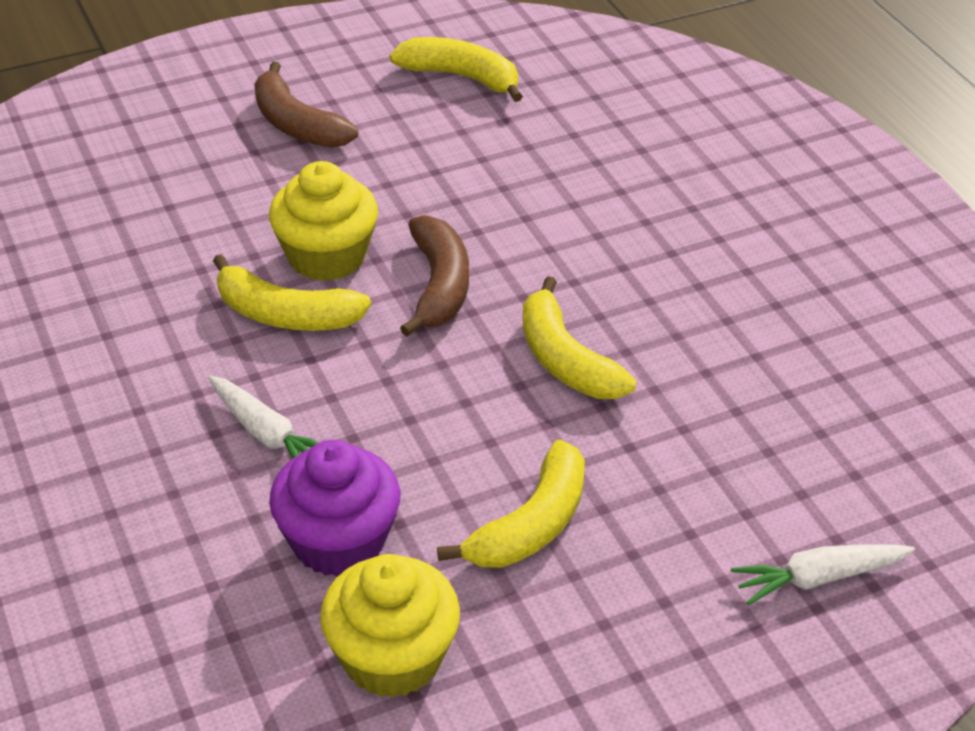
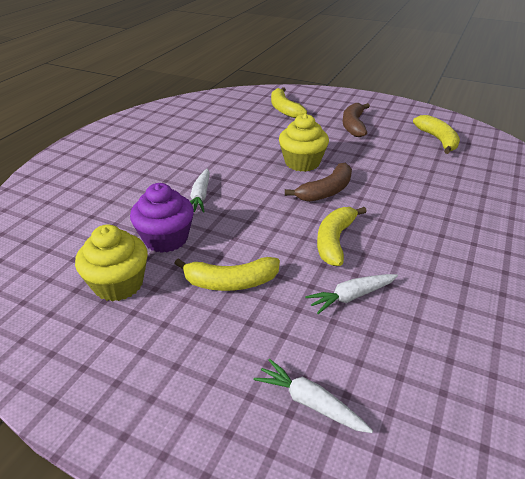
camera: 50 degrees right, 5 degrees down
(285, 315) = (262, 170): yellow banana -> yellow banana (284, 109)
(691, 422) = (351, 297): none -> white carrot

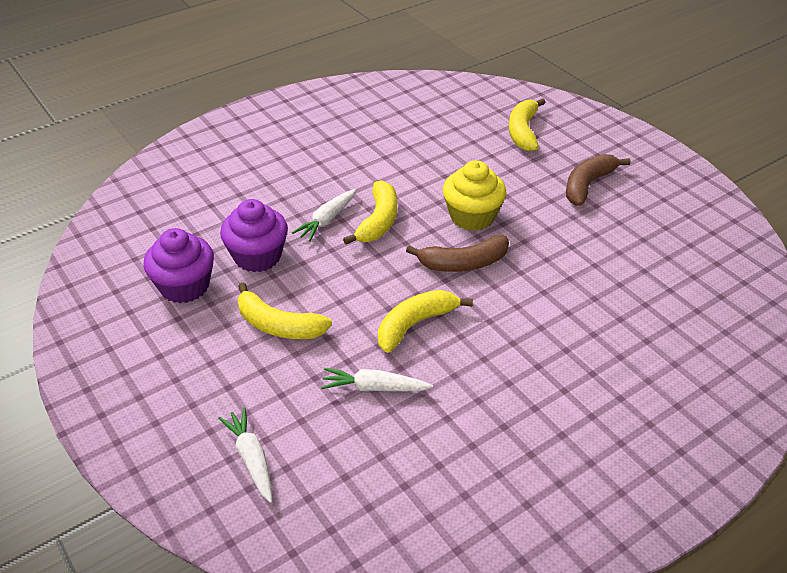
camera: 30 degrees right, 5 degrees up
(118, 284) = (184, 286): yellow cupcake -> purple cupcake
(437, 140) = (678, 243): yellow banana -> yellow banana (378, 221)

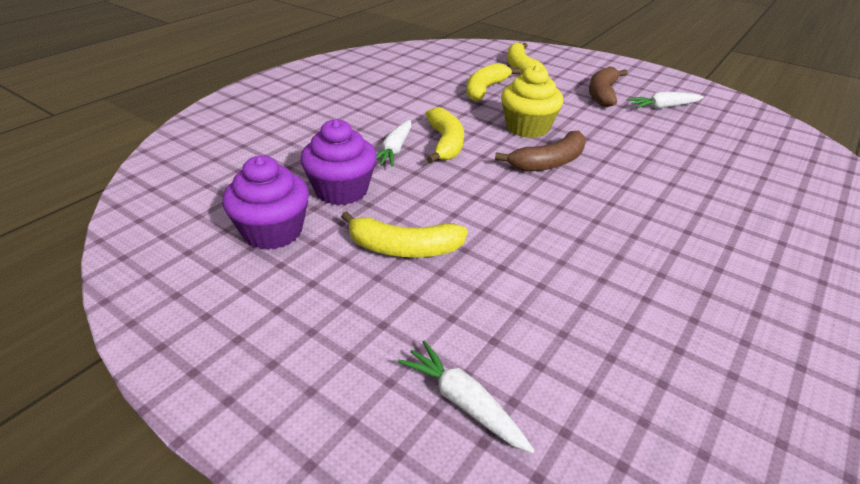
camera: 20 degrees left, 5 degrees down
(374, 388) = (549, 286): white carrot -> white carrot (663, 107)
(415, 324) = (545, 219): yellow banana -> yellow banana (485, 89)

